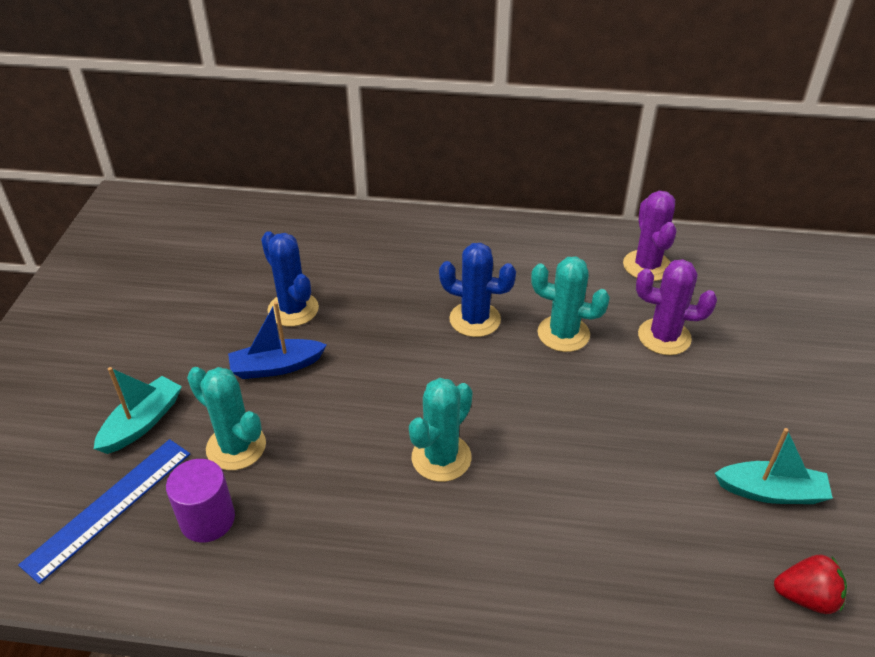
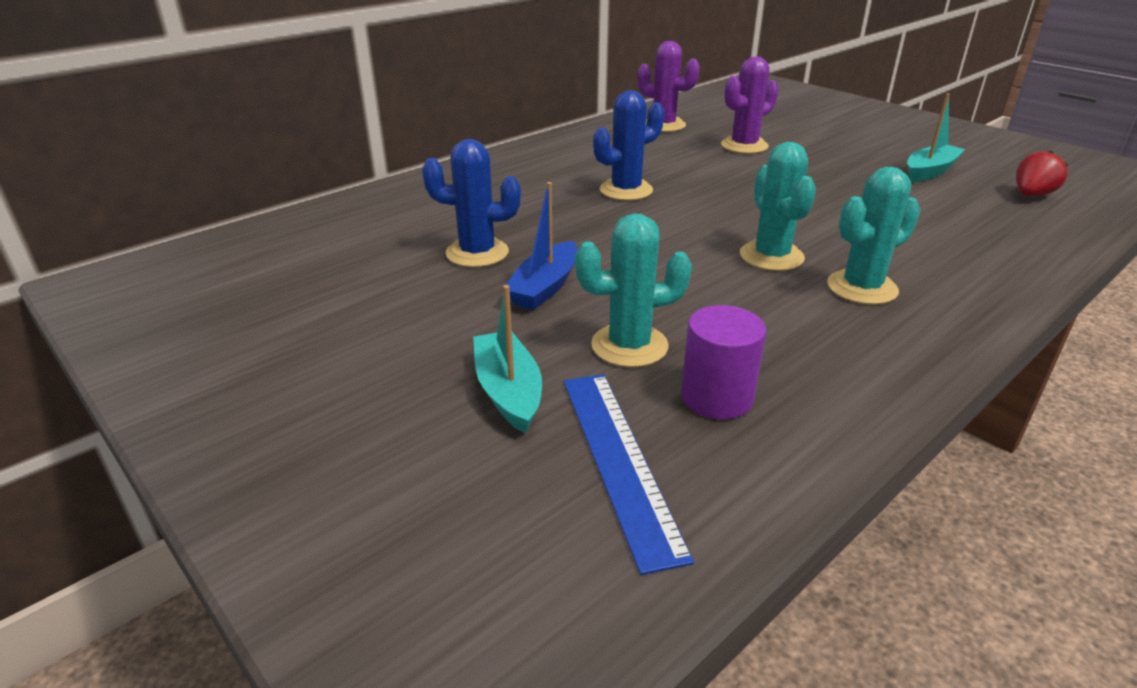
camera: 50 degrees left, 10 degrees down
(563, 334) = (692, 170): turquoise cactus -> turquoise cactus (862, 288)

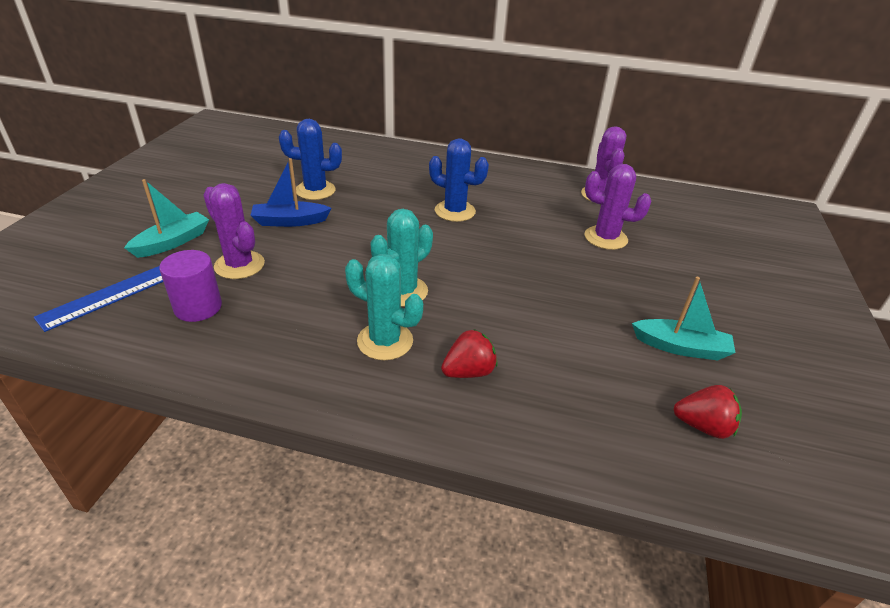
camera: 55 degrees right, 5 degrees up
(477, 253) = (315, 190): blue cactus -> blue cactus turned 60 degrees counterclockwise
(629, 346) = (239, 265): turquoise cactus -> purple cactus
(932, 260) = (468, 372): none -> red strawberry

